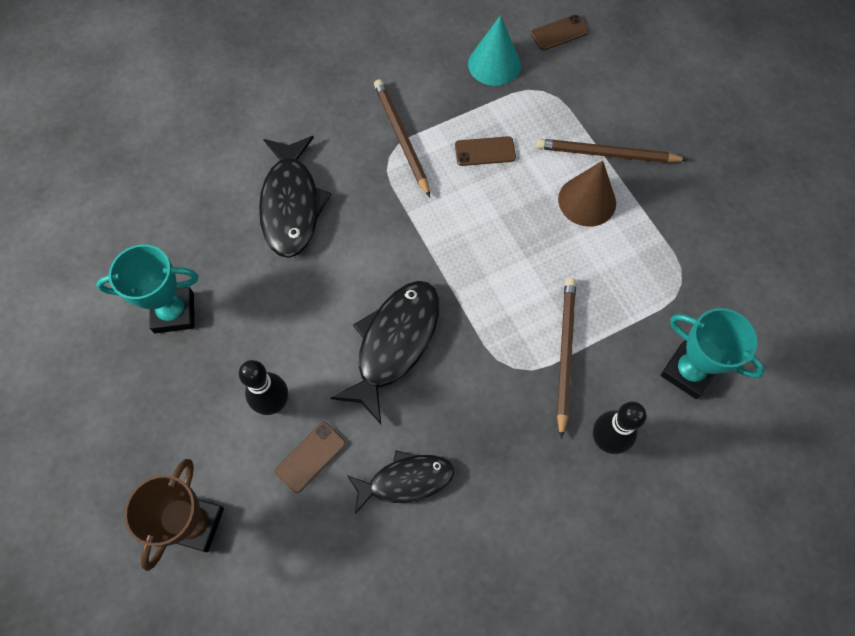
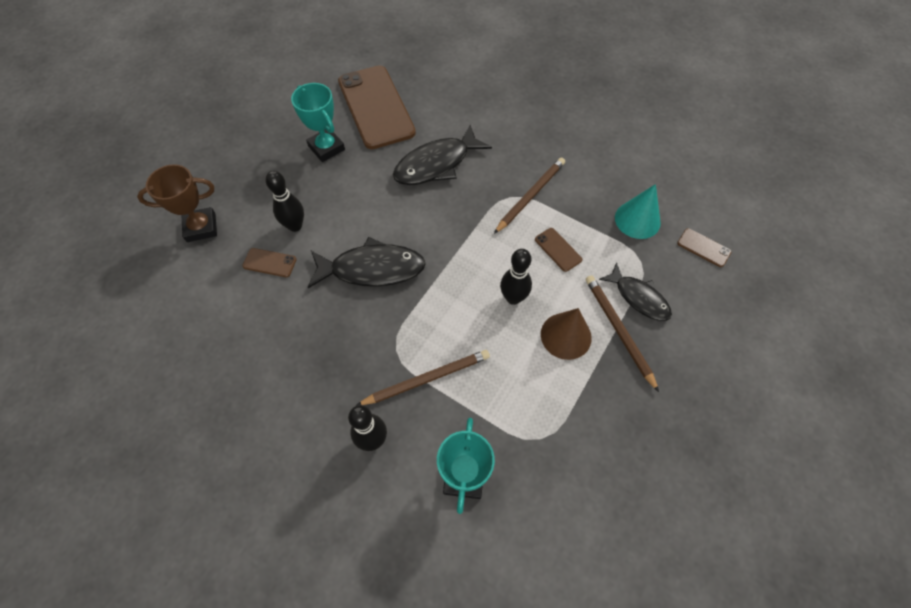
camera: 60 degrees right, 5 degrees down
(150, 225) = (376, 107): none -> brown phone
(406, 480) = (279, 323): black fish -> black fish (638, 297)
(517, 223) = (513, 298): none -> black bowling pin

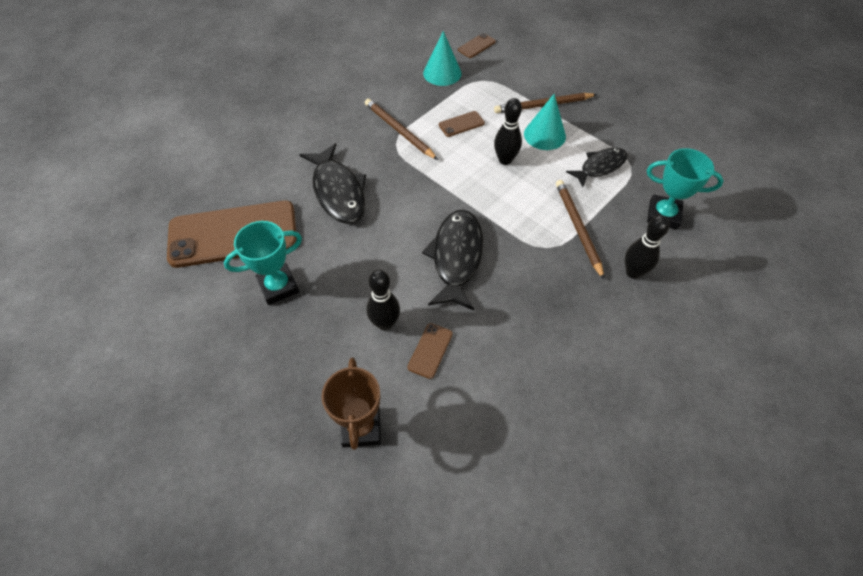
camera: 80 degrees left, 5 degrees down
(566, 336) = (544, 135): brown cone -> turquoise cone
(638, 297) = (515, 88): black fish -> black fish (600, 167)

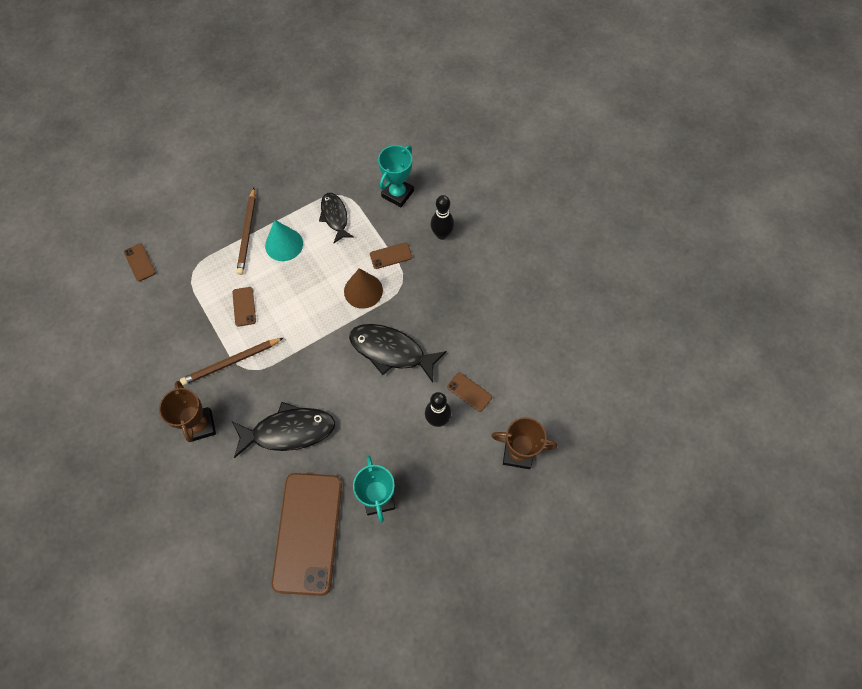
camera: 75 degrees left, 10 degrees up
(328, 127) = (200, 425): none -> brown trophy
(442, 73) = (166, 304): turquoise cone -> none
(505, 160) = (301, 284): black bowling pin -> none
(521, 213) = (363, 291): none -> brown cone
(577, 228) = (391, 256): brown pencil -> brown phone

